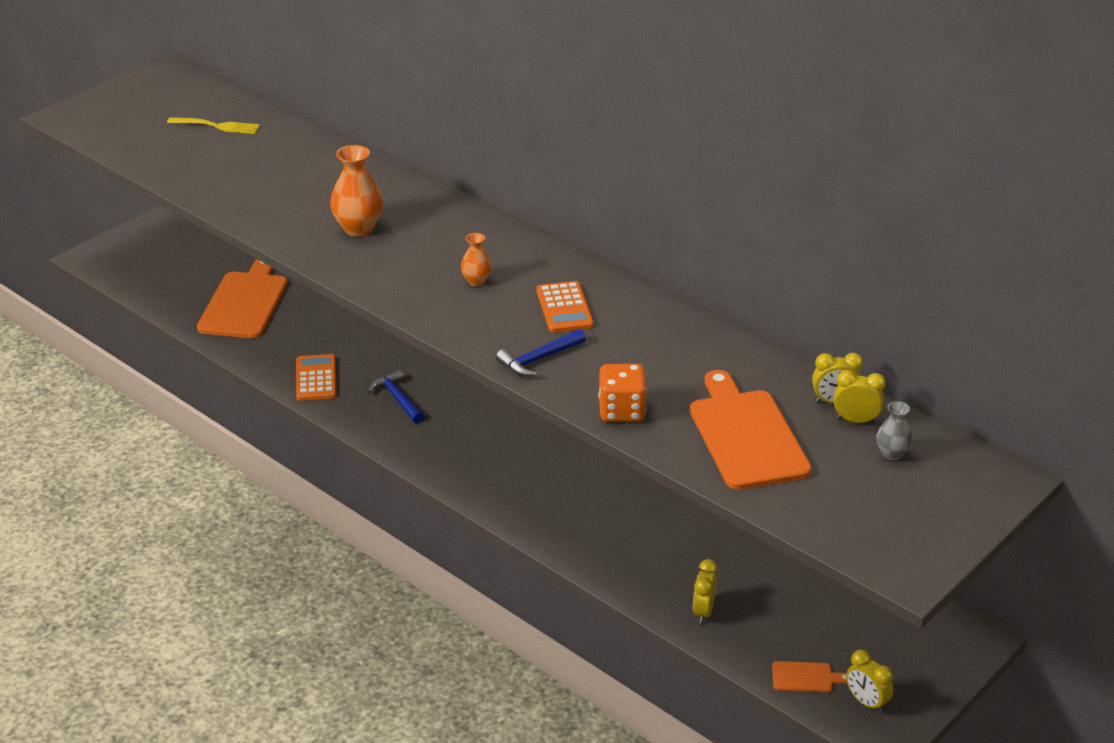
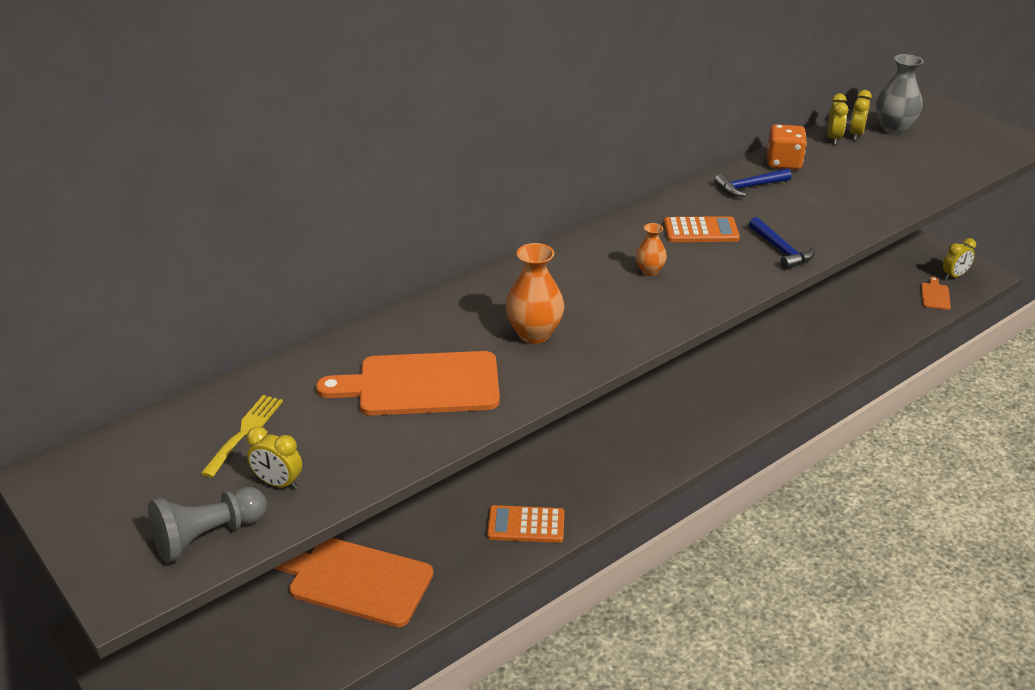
camera: 80 degrees left, 0 degrees up
(110, 133) = (207, 536): none -> grey pawn
(397, 399) = (574, 467): blue hammer -> blue hammer (749, 187)
(622, 411) = (854, 220): orange dice -> orange dice (784, 163)
(703, 611) = (872, 328): yellow clock -> yellow clock (278, 483)
(746, 435) = (880, 175): orange cutting board -> orange cutting board (421, 385)
(892, 454) = (893, 128): grey vase -> grey vase, size x1.76

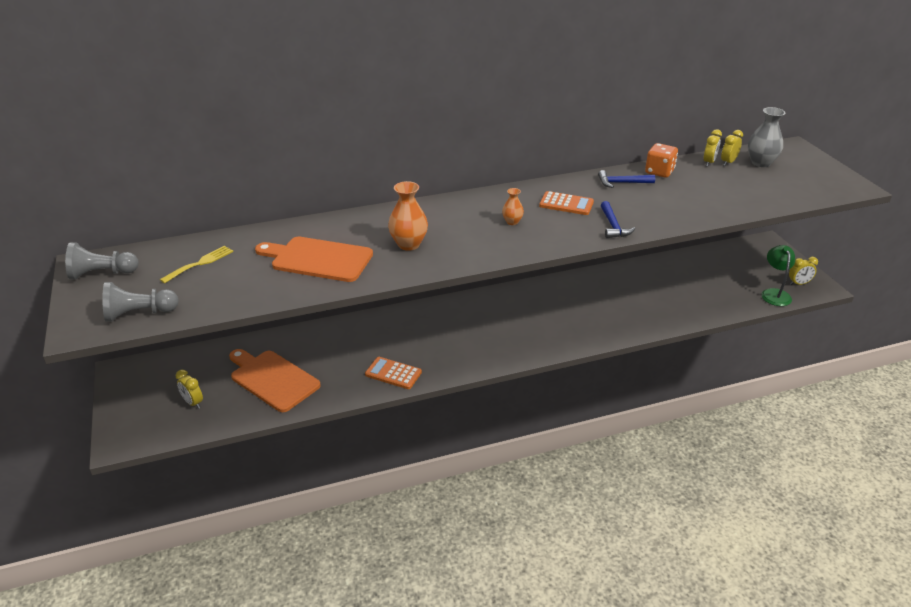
camera: 20 degrees right, 0 degrees up
(95, 486) = (102, 273): none -> grey pawn
(278, 483) = (197, 294): yellow clock -> yellow clock (193, 403)
(935, 295) = (774, 293): orange cutting board -> green lamp

